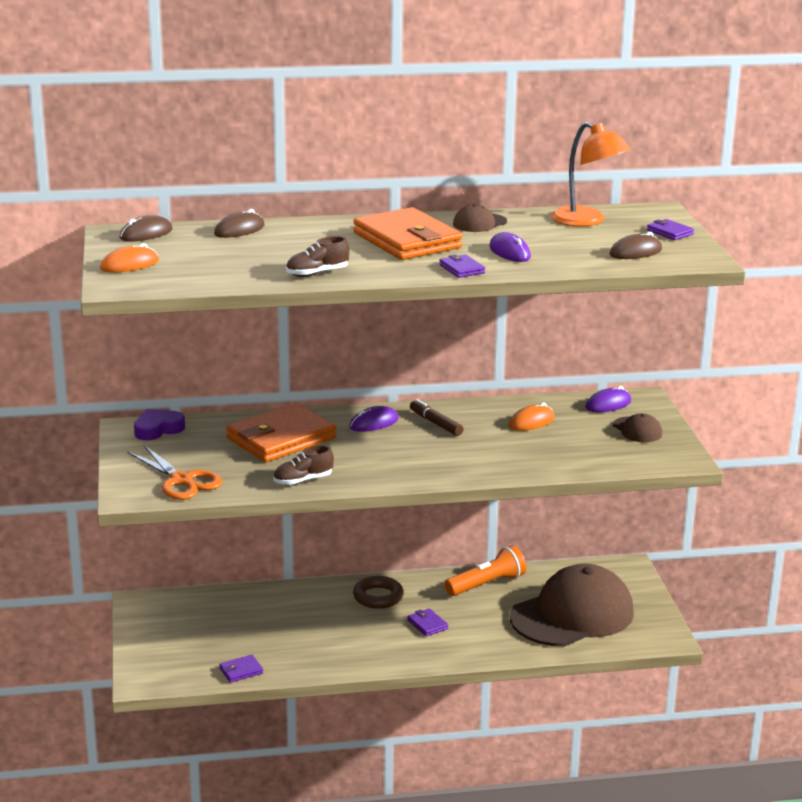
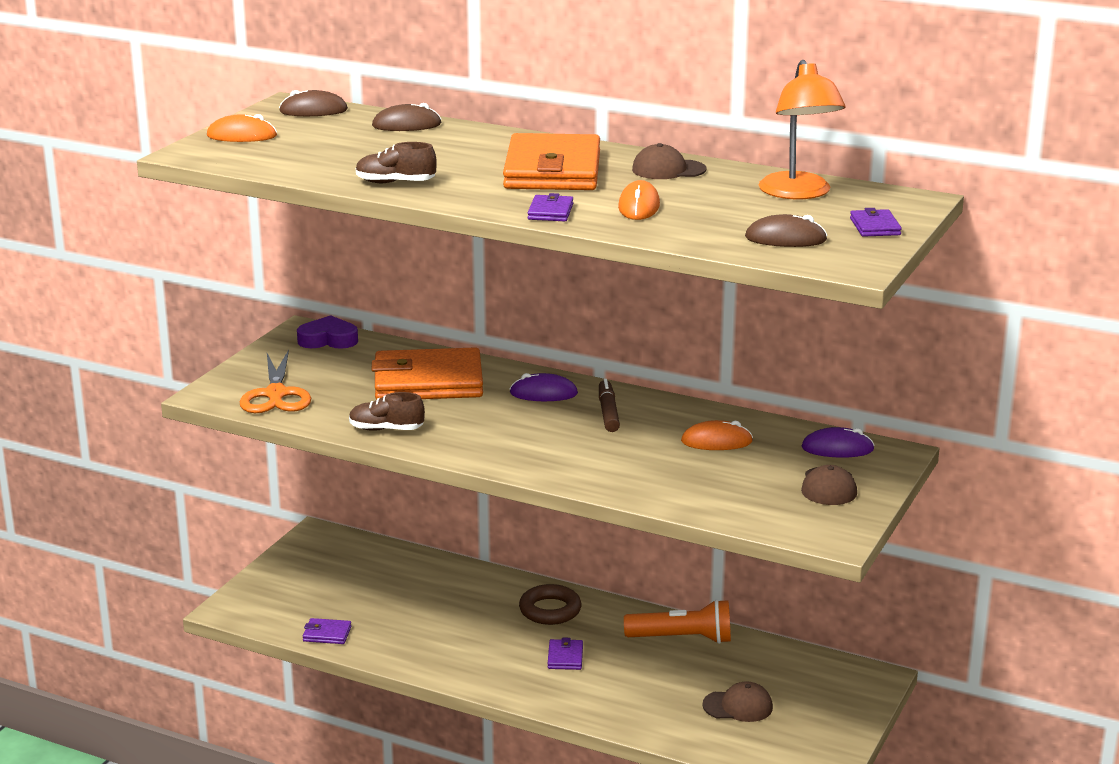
camera: 35 degrees right, 0 degrees up
(509, 252) = (639, 206): purple mouse -> orange mouse
(572, 615) = (738, 706): brown cap -> brown cap, size x0.40

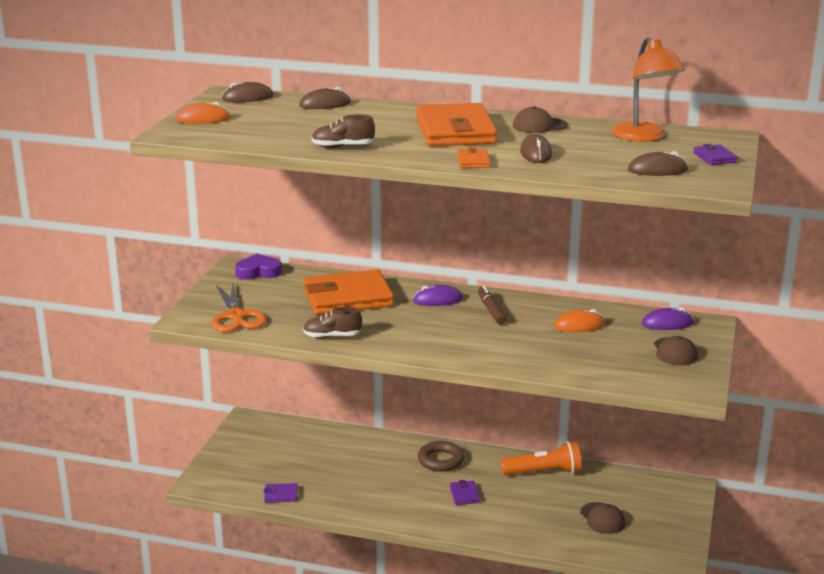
camera: 10 degrees left, 0 degrees up
(550, 212) = (473, 161): purple wallet -> orange wallet
(639, 206) = (535, 153): orange mouse -> brown mouse
(738, 706) = (602, 518): brown cap -> brown cap turned 75 degrees clockwise

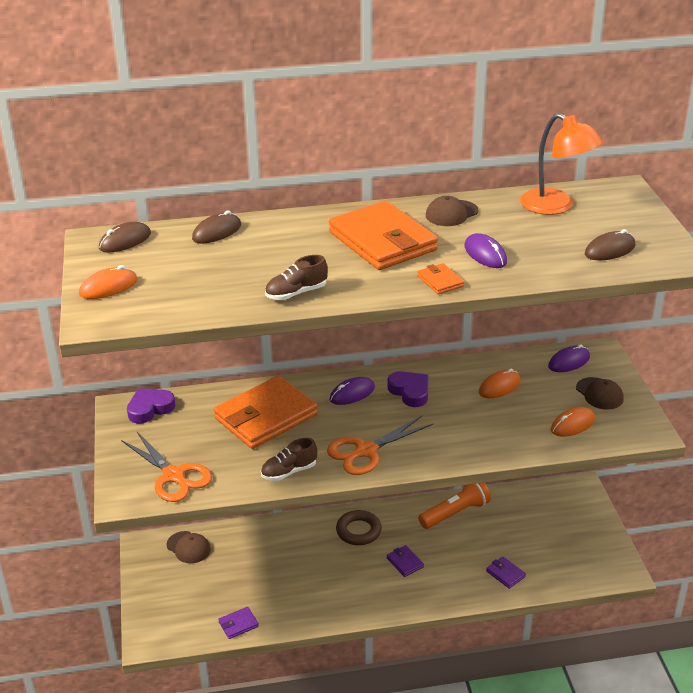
camera: 25 degrees left, 10 degrees up
(411, 339) = (365, 451): none -> orange scissors
(491, 310) = (410, 392): brown marker -> purple heart
(535, 153) = (485, 254): brown mouse -> purple mouse
(602, 518) = (535, 546): brown cap -> brown cap (188, 547)
(624, 366) = (572, 424): none -> orange mouse
(714, 157) = (639, 220): purple wallet -> purple wallet (505, 574)

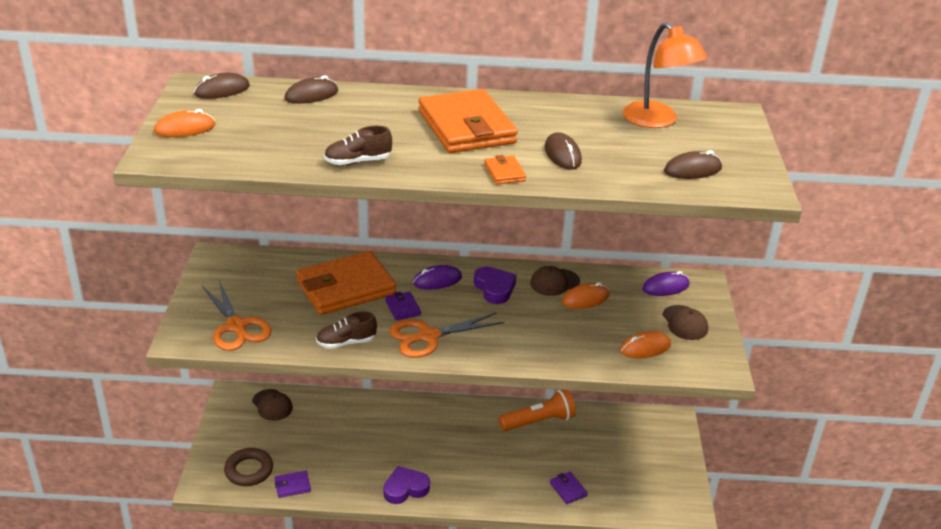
camera: 10 degrees right, 0 degrees up
(150, 409) = (241, 261): purple heart -> purple heart (405, 488)
(358, 531) = (438, 420): brown ring -> brown ring (249, 470)
(405, 562) = (472, 459): purple wallet -> purple wallet (403, 308)
(451, 213) = (548, 112): brown cap -> brown cap (554, 282)
(485, 254) = (562, 154): purple mouse -> brown mouse

